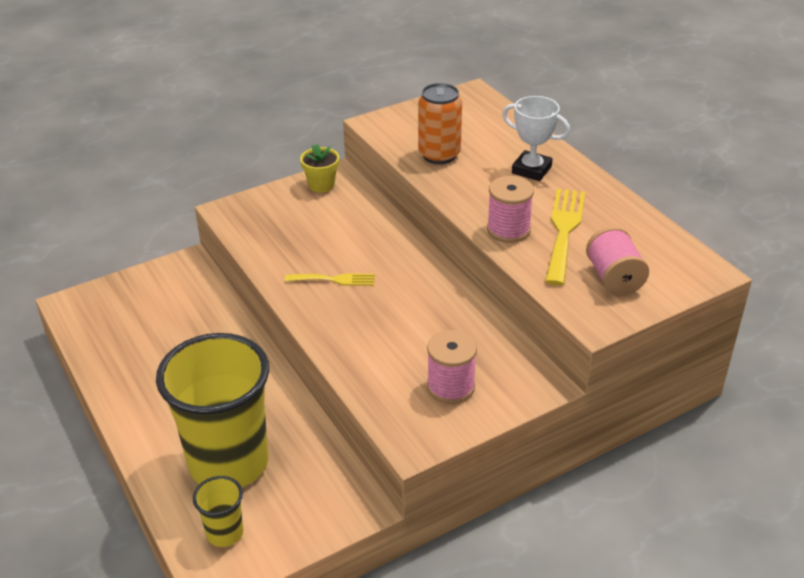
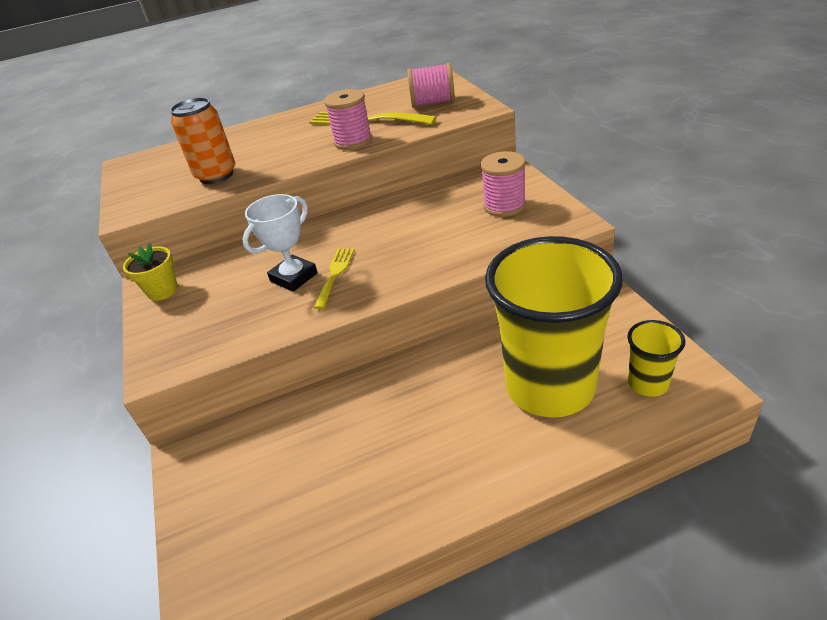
camera: 75 degrees left, 0 degrees up
(531, 170) = (273, 134): white trophy -> white trophy (294, 277)

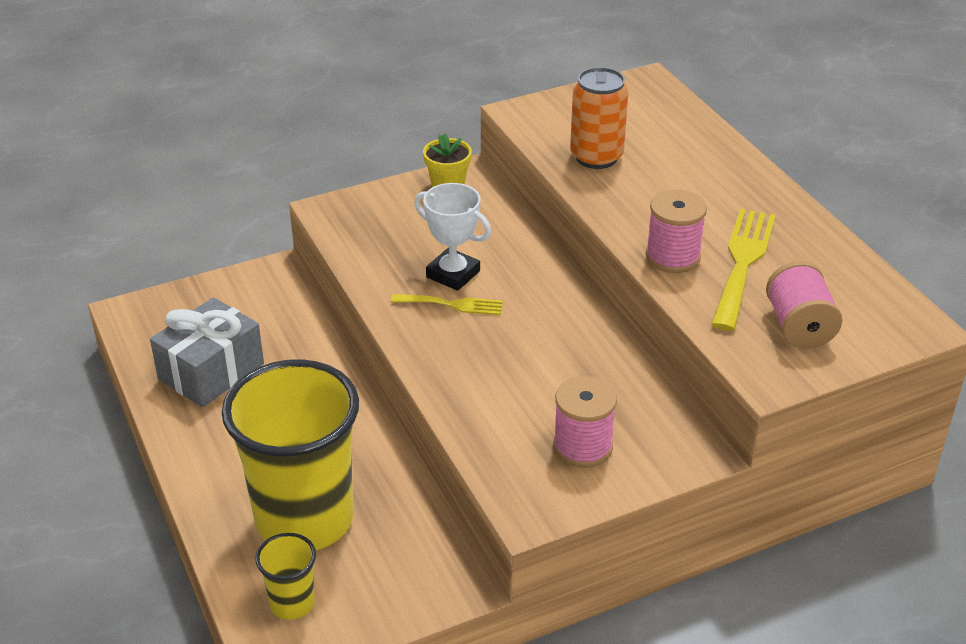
camera: 80 degrees right, 0 degrees up
(339, 491) = (211, 371): none -> grey gift

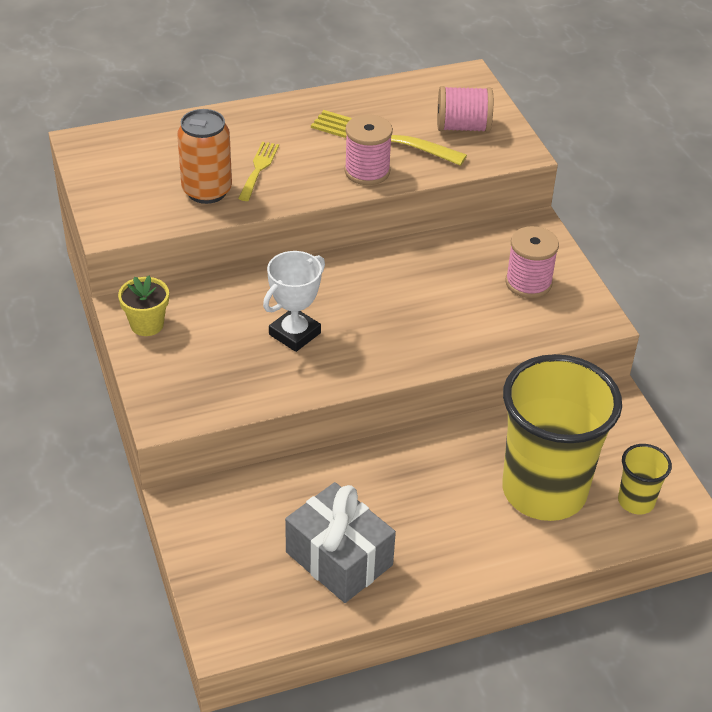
camera: 85 degrees left, 5 degrees up
(452, 304) = (340, 338): yellow fork -> yellow fork (258, 168)

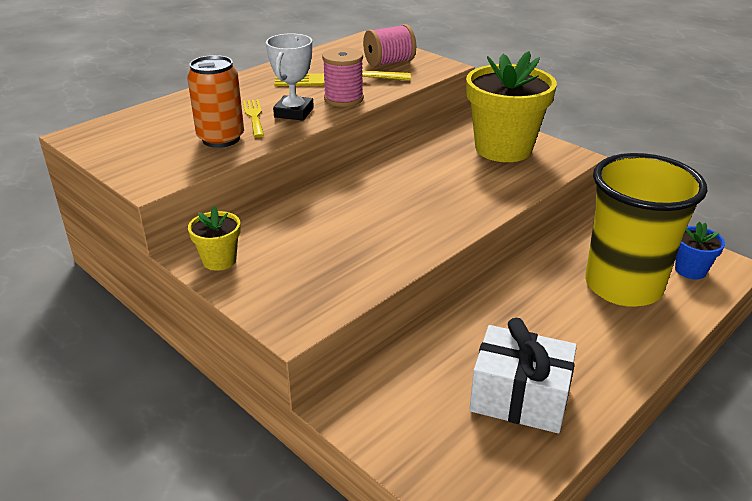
camera: 25 degrees left, 10 degrees down
(294, 334) = (358, 228): white trophy -> white trophy (294, 112)
(339, 558) = (519, 398): grey gift -> white gift
(528, 283) = (503, 149): pink spool -> yellow flower pot
(636, 501) = (690, 270): yellow cup -> blue flower pot

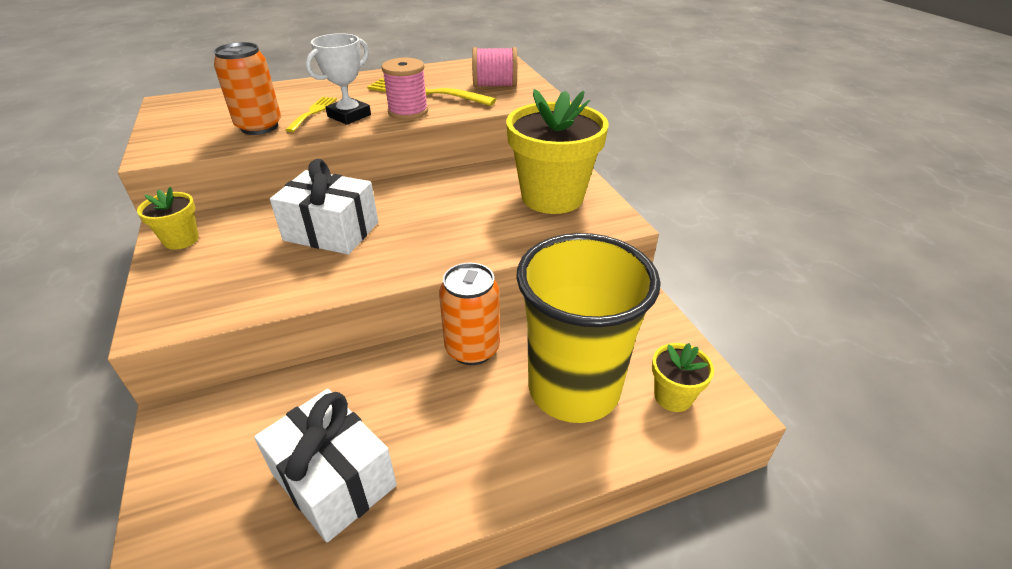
camera: 25 degrees right, 5 degrees up
(353, 218) = (331, 231): none -> white gift
(525, 283) = (472, 349): none -> orange can
(690, 270) = (673, 396): blue flower pot -> yellow flower pot

